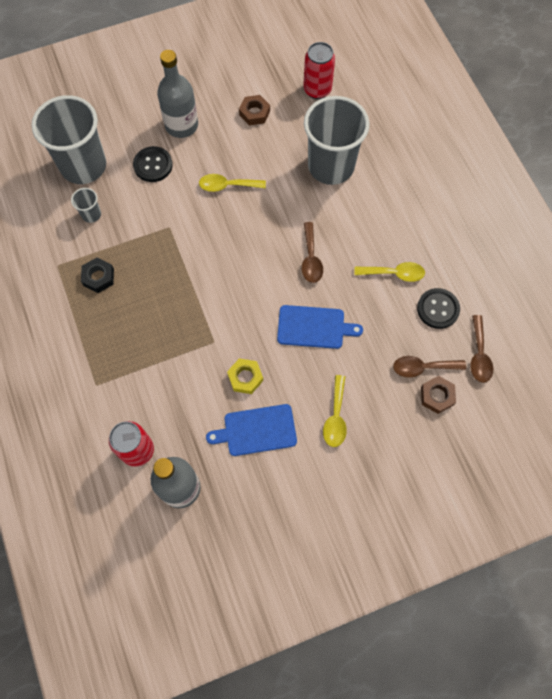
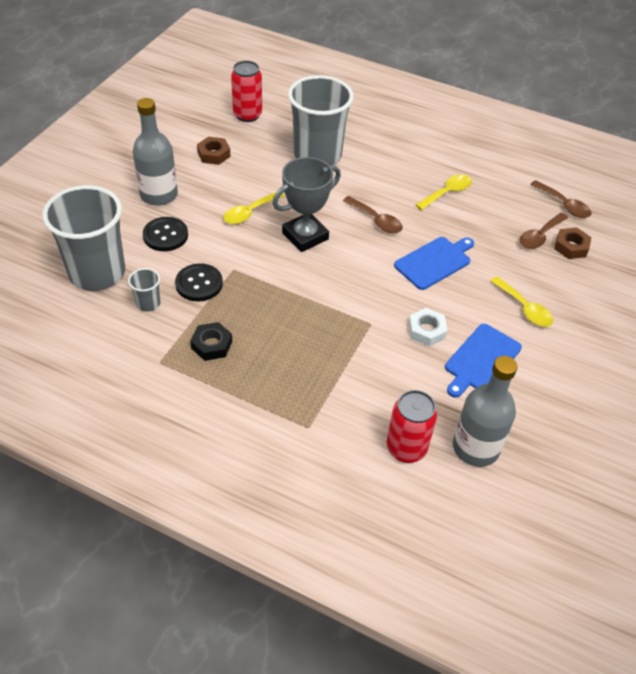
camera: 45 degrees left, 20 degrees down
(245, 235) = (305, 236): none -> grey trophy
(245, 377) = (426, 330): yellow nut -> white nut
(438, 309) = (503, 195): black button -> black button (199, 284)

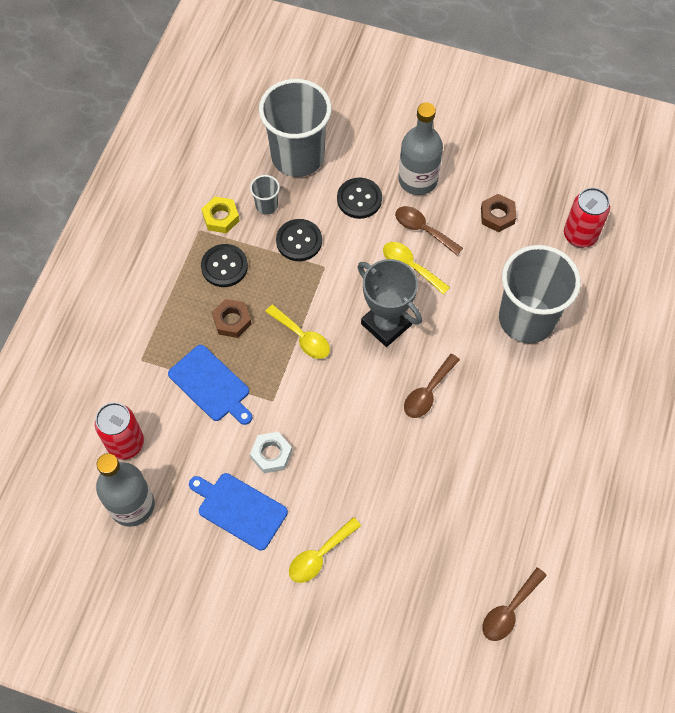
camera: 85 degrees right, 15 degrees up
(150, 342) = (221, 218): none -> yellow nut
(212, 345) = (224, 266): black nut -> black button
(434, 262) = (374, 458): blue cutting board -> blue cutting board (211, 385)
(447, 193) = (496, 467): yellow spoon -> yellow spoon (302, 337)
(540, 236) = (442, 577): brown spoon -> brown spoon (423, 229)
(571, 247) = (432, 614): brown nut -> brown nut (232, 321)

